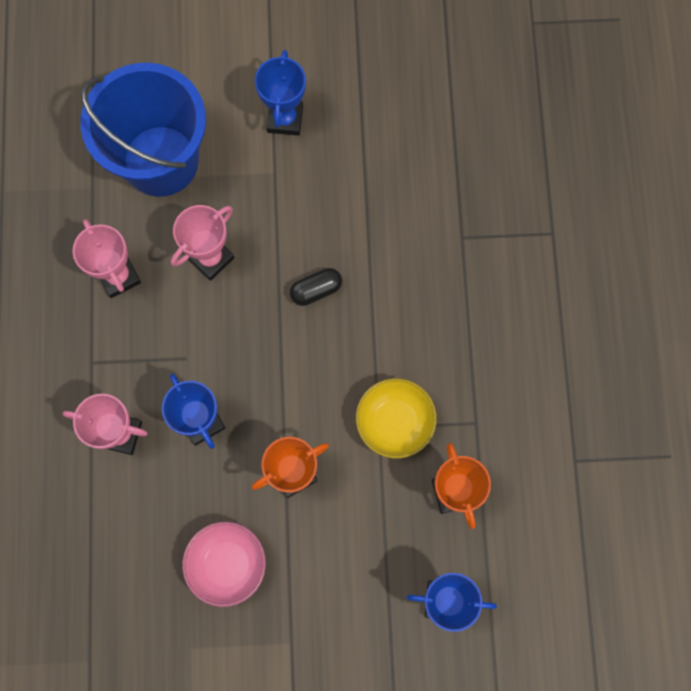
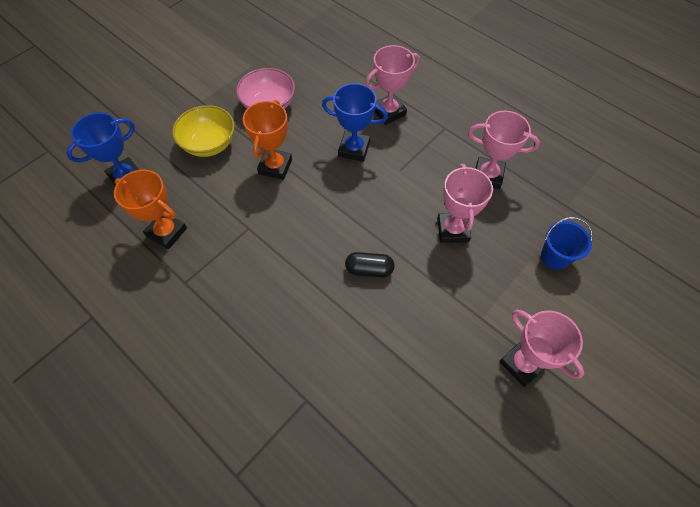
camera: 135 degrees right, 15 degrees down
(161, 161) = (555, 257): blue bucket -> blue bucket, size x0.41
(285, 119) = (522, 364): blue trophy -> pink trophy
(316, 290) = (369, 269): black capsule -> black capsule turned 75 degrees clockwise
(394, 422) = (240, 238): yellow bowl -> yellow bowl (209, 144)

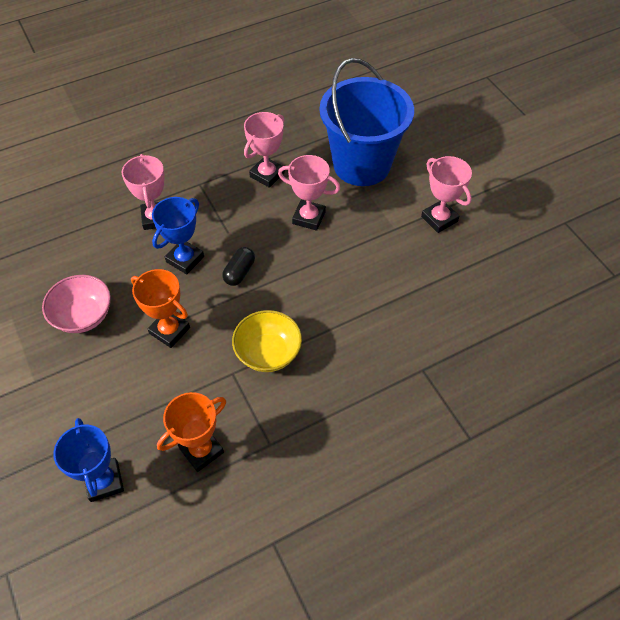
camera: 70 degrees left, 5 degrees down
(209, 144) = (104, 385): yellow bowl -> yellow bowl (268, 353)
(369, 269) = (321, 288): black capsule -> black capsule (239, 272)
(522, 364) = (439, 219): pink trophy -> pink trophy turned 75 degrees clockwise
(555, 257) = (361, 165): blue bucket -> blue bucket, size x2.46

